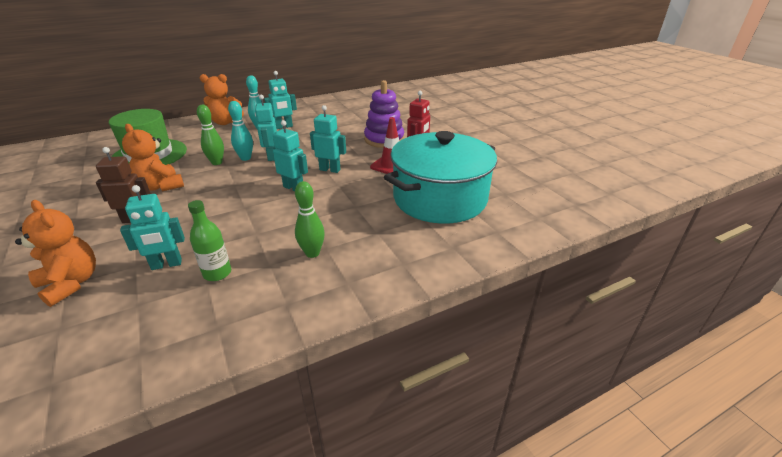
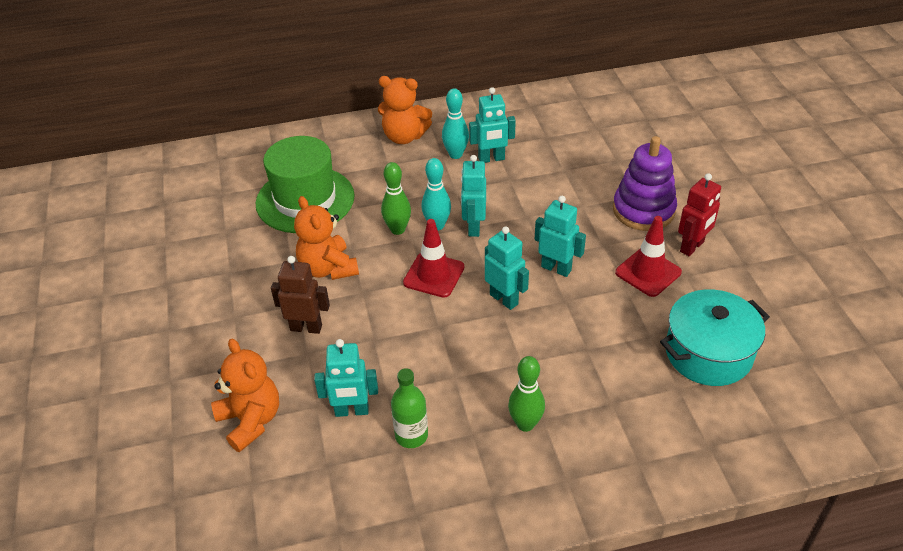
camera: 15 degrees right, 10 degrees up
(242, 181) = (434, 275): none -> red traffic cone
(440, 198) = (708, 353): turquoise pot -> turquoise pot, size x0.65

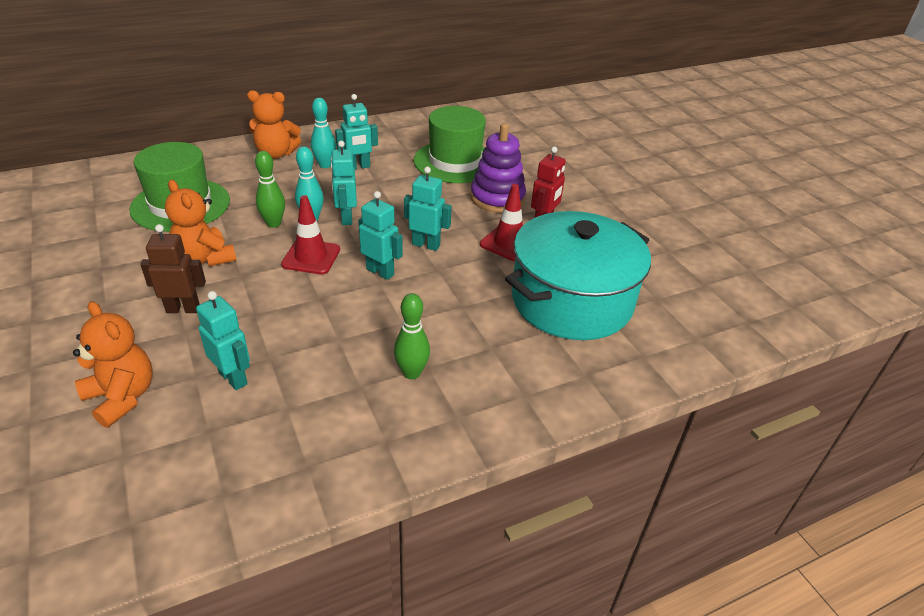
camera: 15 degrees left, 5 degrees down
(352, 411) = (233, 378): turquoise robot -> turquoise robot turned 120 degrees counterclockwise
(411, 435) = (297, 394): green bottle -> none
(601, 157) = (455, 162): none -> green hat
(708, 353) = (571, 300): turquoise pot -> turquoise pot, size x1.55

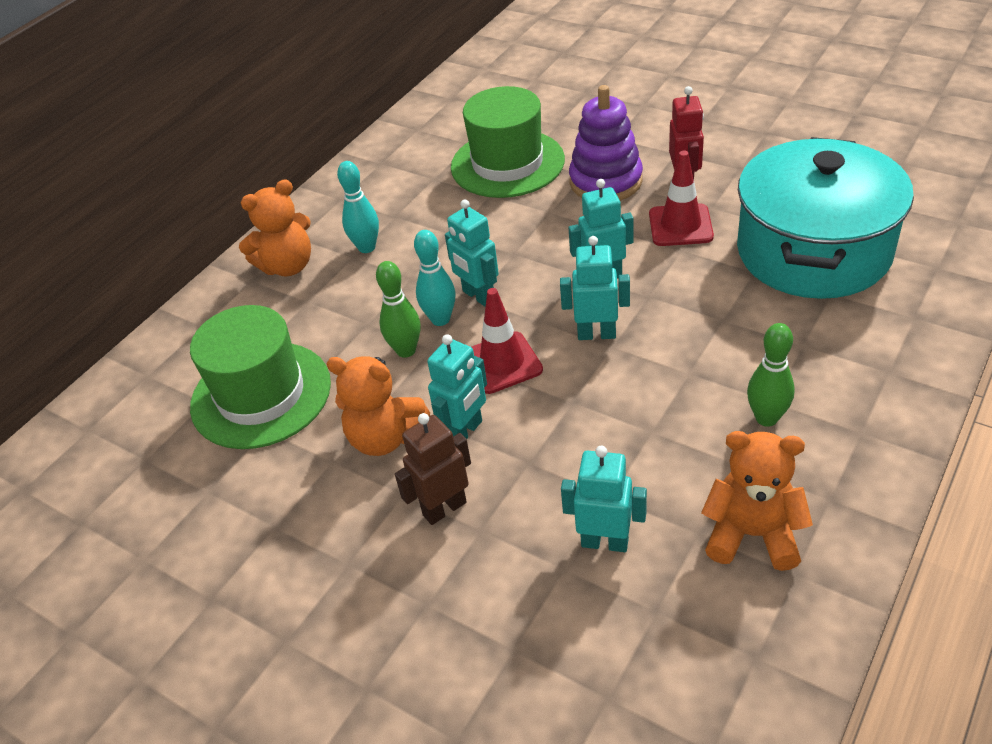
camera: 25 degrees left, 5 degrees up
(122, 397) = (518, 643): orange teddy bear -> orange teddy bear (752, 534)
(358, 167) = (408, 228): turquoise robot -> turquoise robot (465, 432)

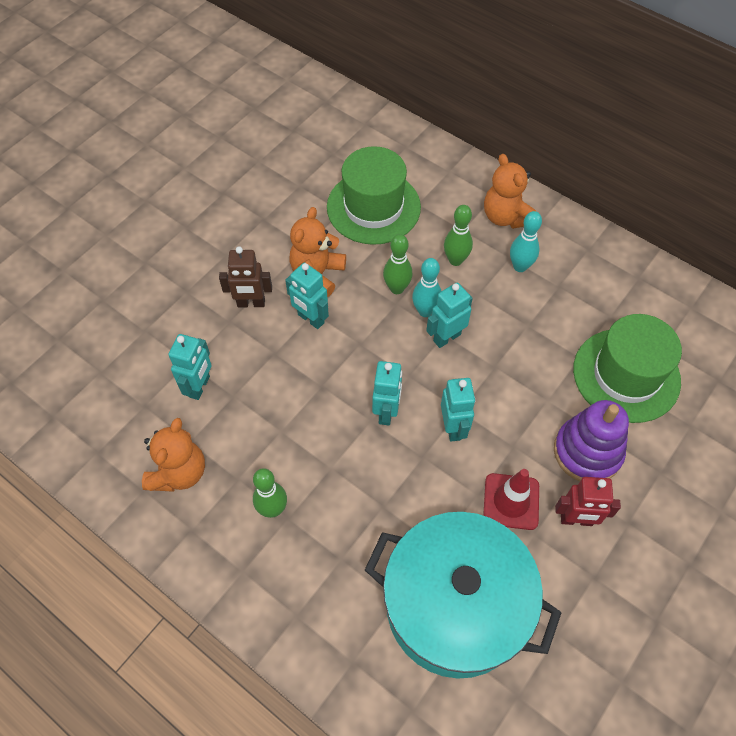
camera: 90 degrees right, 15 degrees up
(357, 302) = (455, 260): none -> green bowling pin
(444, 508) = (251, 303): brown robot -> brown robot turned 120 degrees clockwise
(502, 363) = (370, 346): red traffic cone -> none

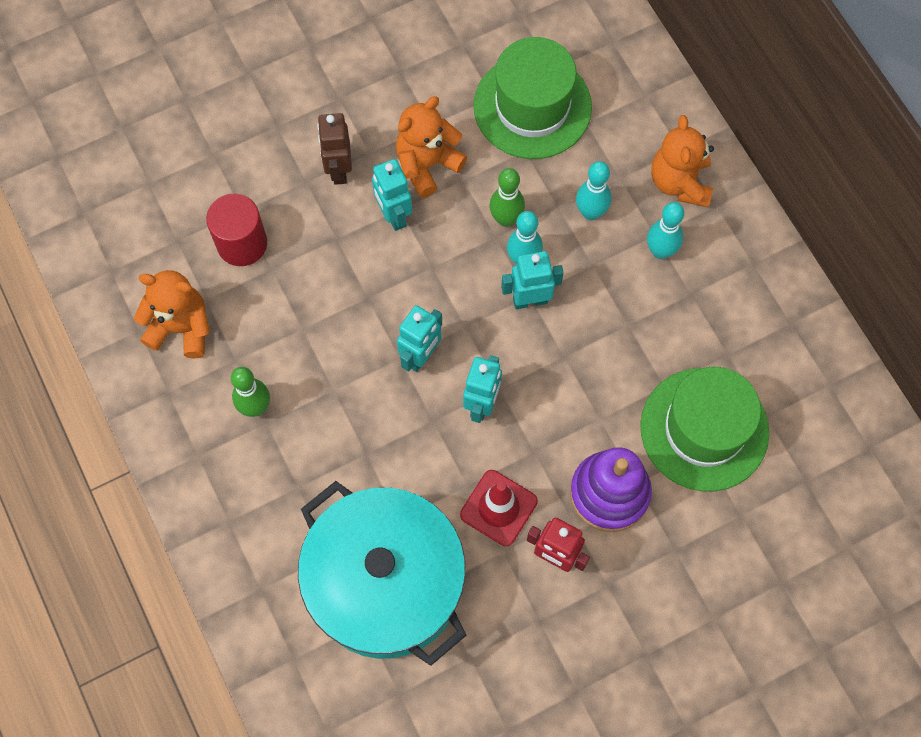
camera: 25 degrees right, 10 degrees up
(179, 472) = (181, 328): orange teddy bear -> orange teddy bear turned 120 degrees counterclockwise
(199, 387) = (242, 243): turquoise robot -> red cylinder
(251, 303) = (338, 170): brown robot -> brown robot turned 60 degrees clockwise
(455, 260) = (590, 212): green bowling pin -> turquoise bowling pin

